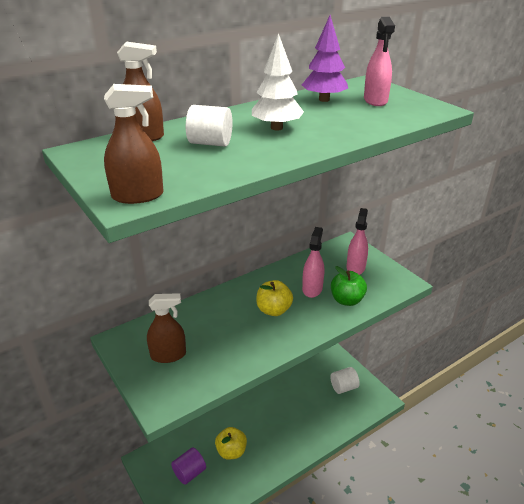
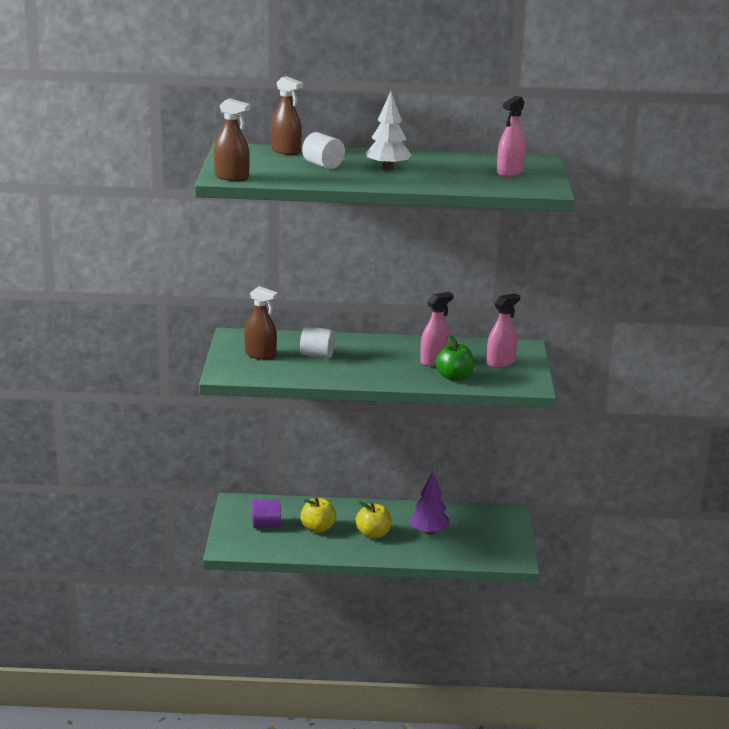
camera: 35 degrees right, 10 degrees down
(274, 310) = (379, 361): yellow apple -> yellow apple (373, 534)
(324, 100) = (468, 162): purple tree -> purple tree (429, 532)
(343, 387) = (486, 536): white cylinder -> white cylinder (317, 355)

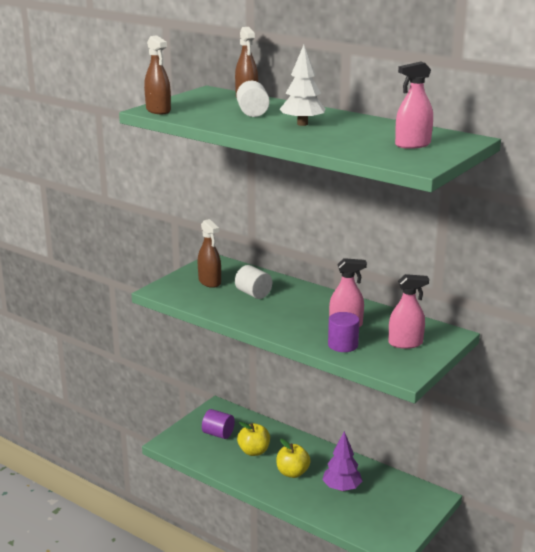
camera: 35 degrees right, 0 degrees up
(454, 377) = (343, 345): green apple -> purple cylinder

